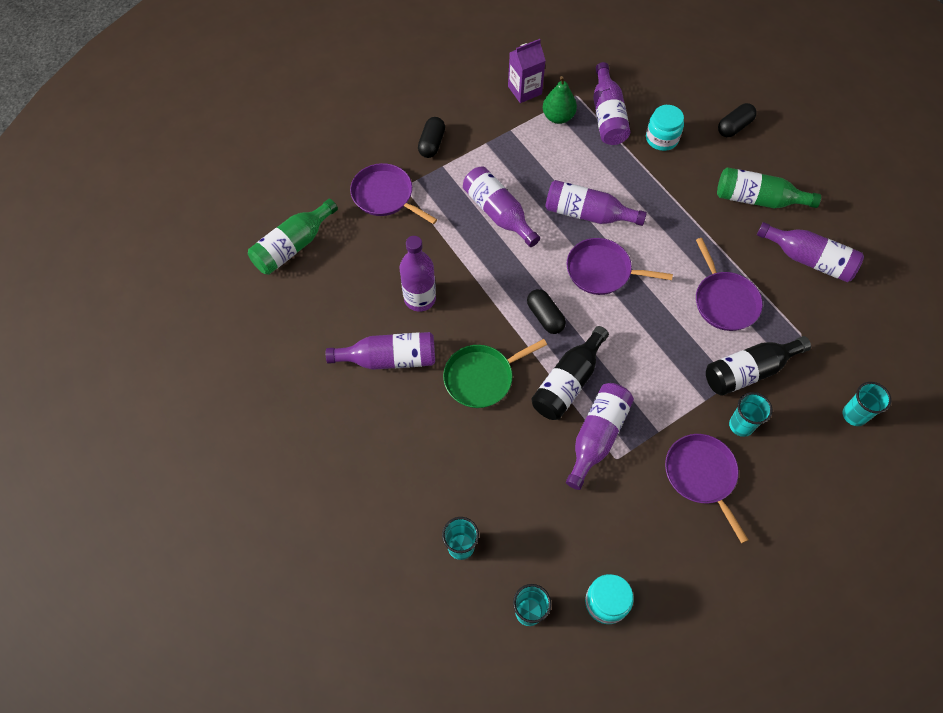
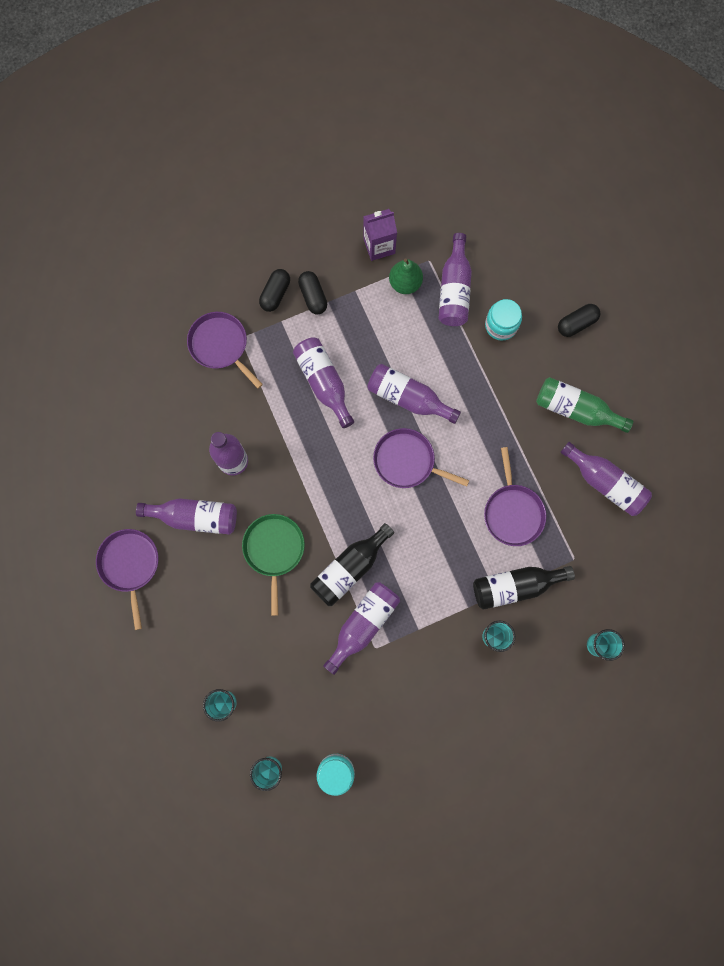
camera: 10 degrees right, 15 degrees up
(293, 246) = (126, 386): green bottle -> none
(482, 377) = (274, 550): green pan -> green pan turned 105 degrees clockwise
(545, 316) = (344, 499): black capsule -> black capsule (313, 296)
(701, 475) = (445, 676): purple pan -> purple pan (130, 565)

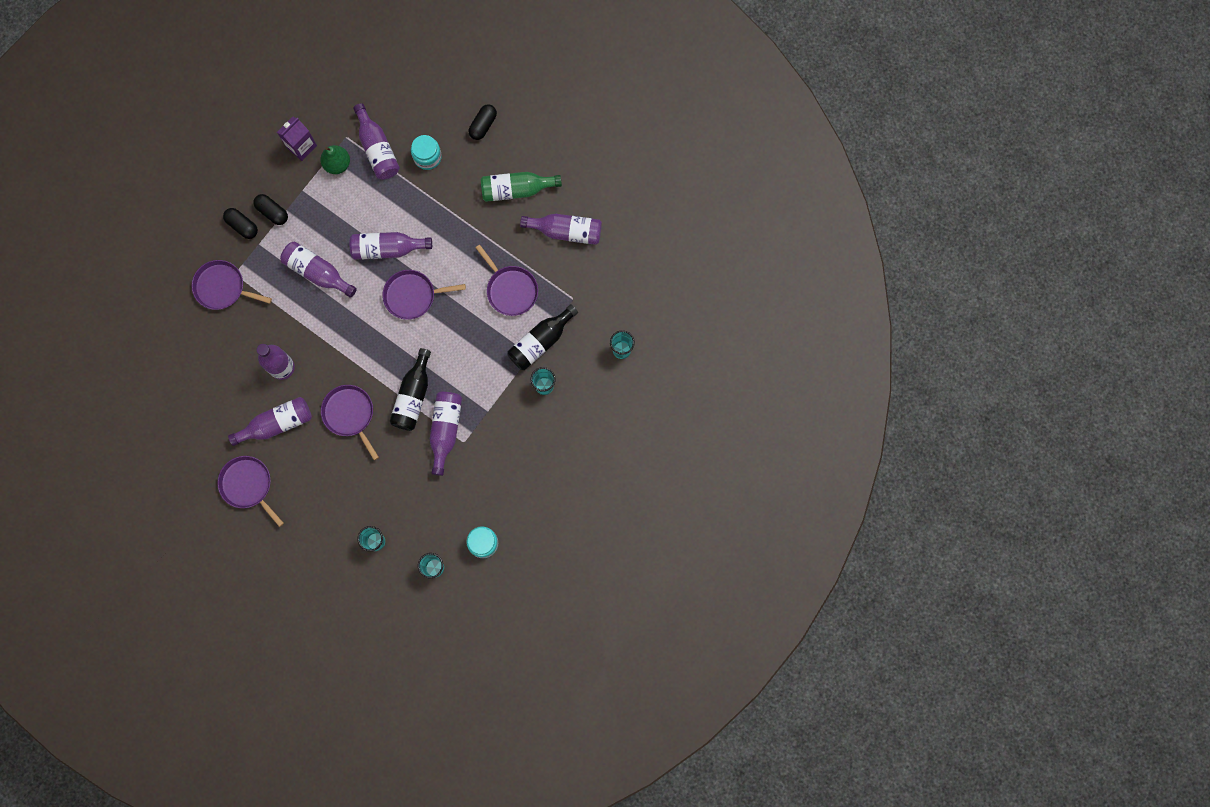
camera: 30 degrees left, 0 degrees up
(274, 550) = (350, 414): green pan -> purple pan
(275, 294) = (242, 226): black capsule -> black capsule turned 45 degrees counterclockwise

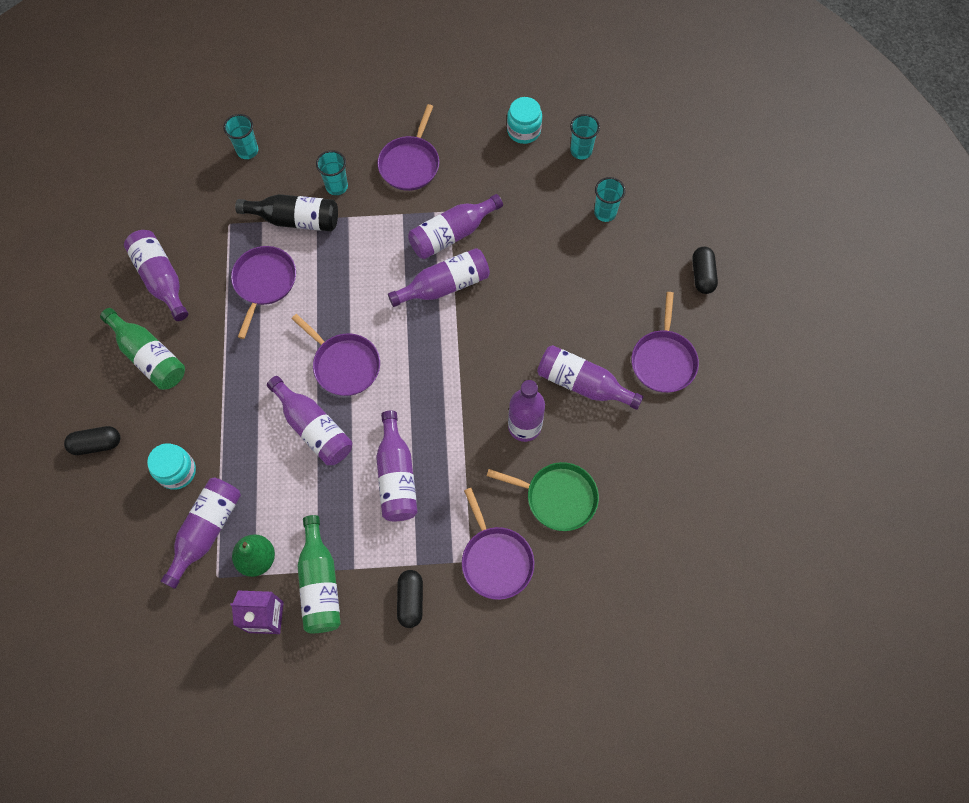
camera: 130 degrees left, 10 degrees down
(225, 350) = (557, 497): none -> green pan
(272, 212) = (368, 581): black capsule -> black capsule (702, 275)
(294, 187) = (320, 583): none -> green bottle
(350, 414) = (513, 326): purple pan -> purple pan (410, 164)
(413, 396) = (444, 286): black bottle -> purple bottle

